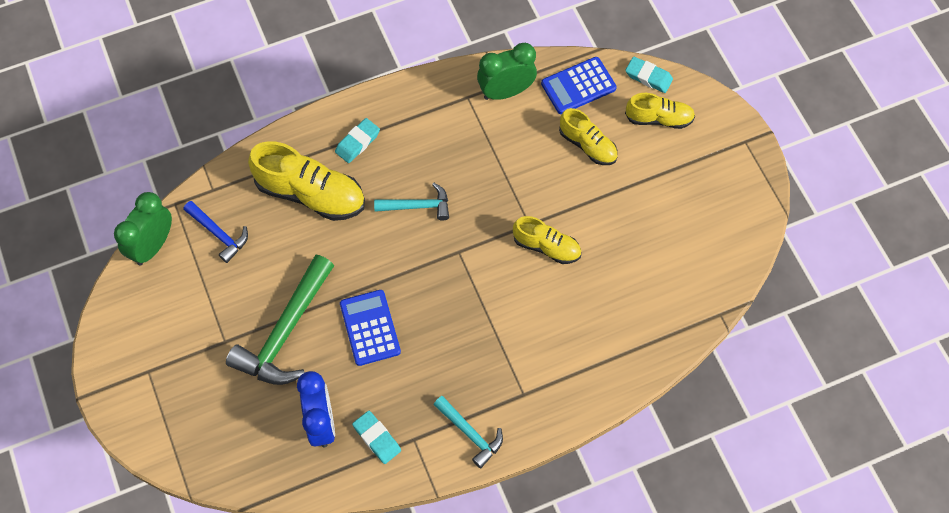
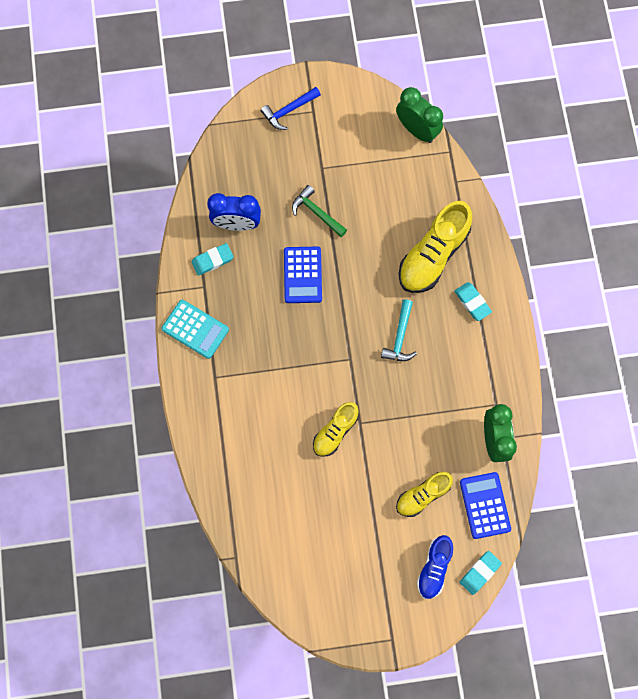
camera: 105 degrees right, 10 degrees up
(219, 234) = (414, 179): blue hammer -> blue hammer (288, 110)
(285, 332) = (317, 212): green hammer -> green hammer, size x0.55
(370, 328) = (303, 275): blue calculator -> blue calculator turned 90 degrees clockwise
(470, 434) = (195, 329): turquoise hammer -> turquoise calculator
(659, 119) = (434, 568): yellow shoe -> blue shoe

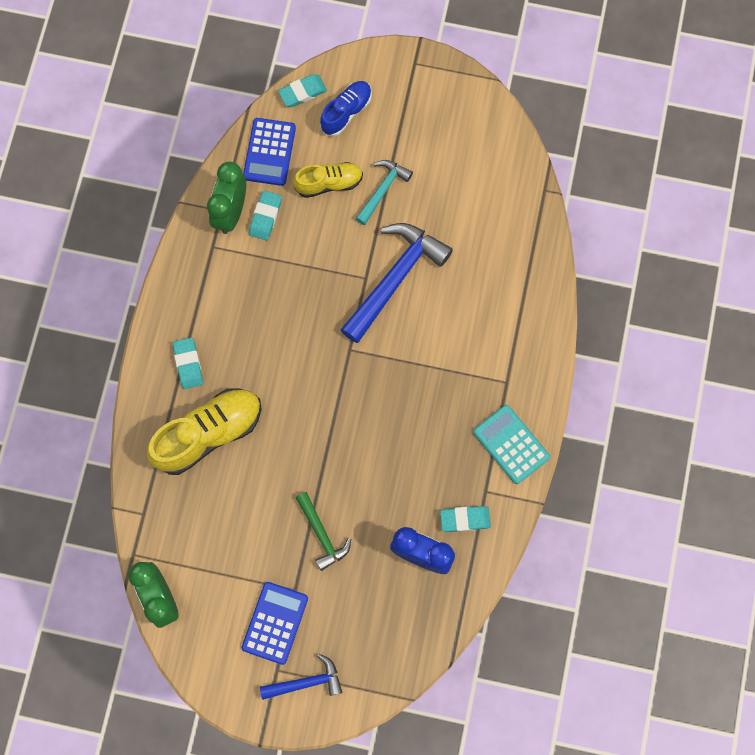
camera: 160 degrees left, 0 degrees up
(303, 275) = (366, 464): blue calculator -> blue calculator (275, 623)
(335, 431) = (395, 278): yellow shoe -> blue hammer
(400, 337) = (285, 354): turquoise hammer -> turquoise hammer (383, 190)
(463, 446) = (265, 217): none -> turquoise eraser

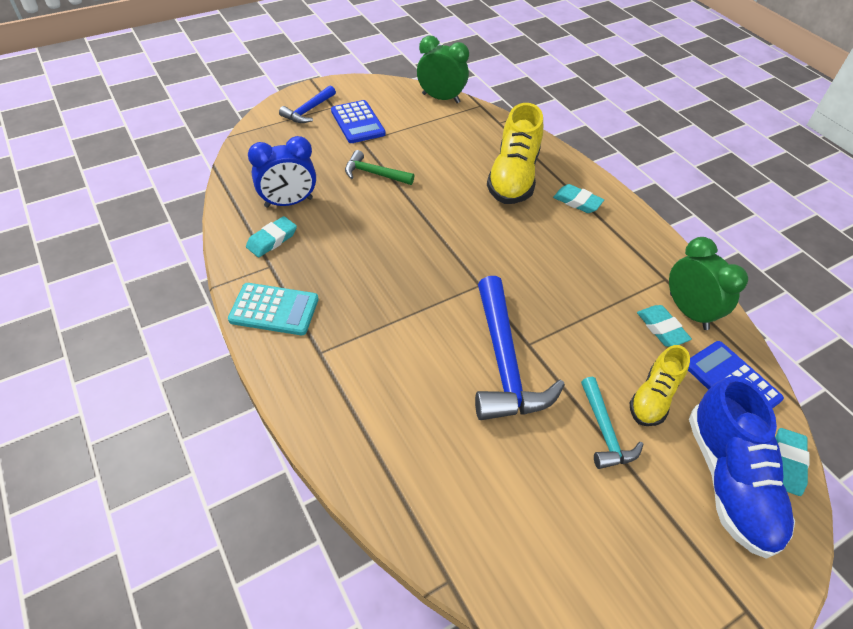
camera: 135 degrees right, 25 degrees down
(346, 112) = (729, 480): blue shoe -> blue shoe, size x1.68

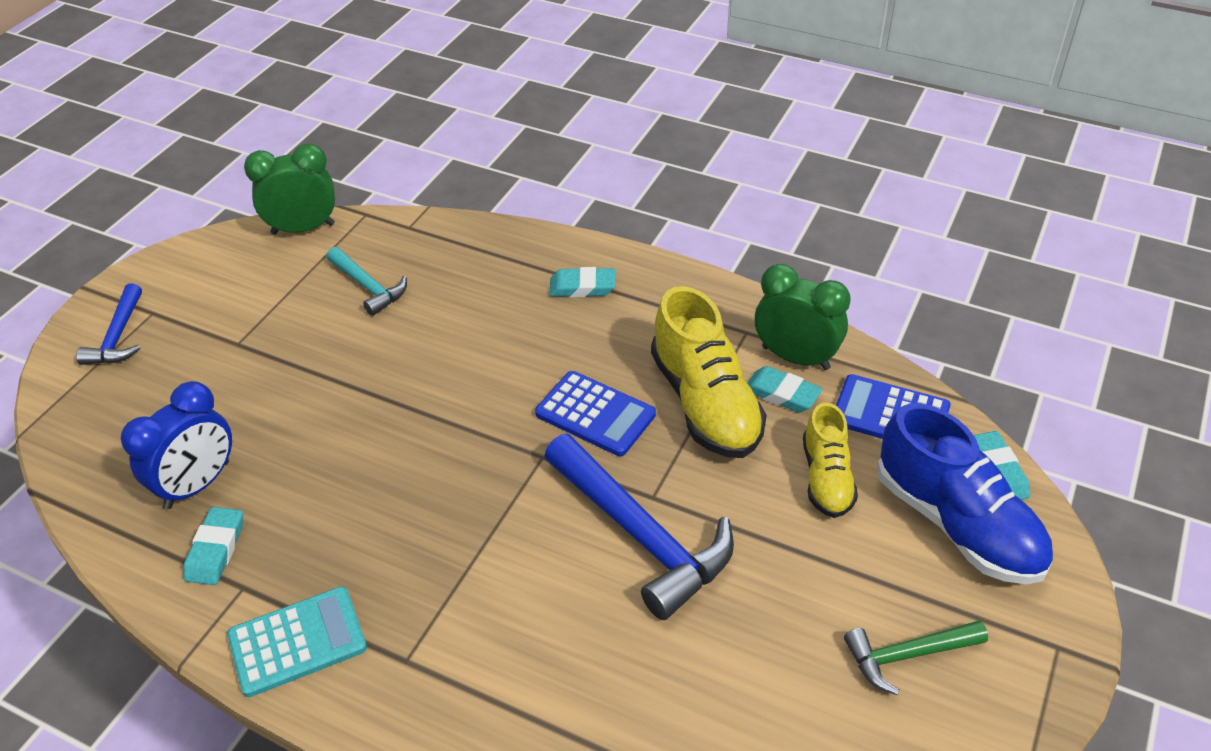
camera: 30 degrees left, 5 degrees down
(358, 122) = (209, 319): blue calculator -> blue calculator (595, 414)
(374, 174) = (290, 381): green hammer -> green hammer (907, 655)
(513, 177) = (481, 293): yellow shoe -> yellow shoe (705, 403)
(604, 431) = (804, 548): turquoise hammer -> turquoise hammer (368, 287)

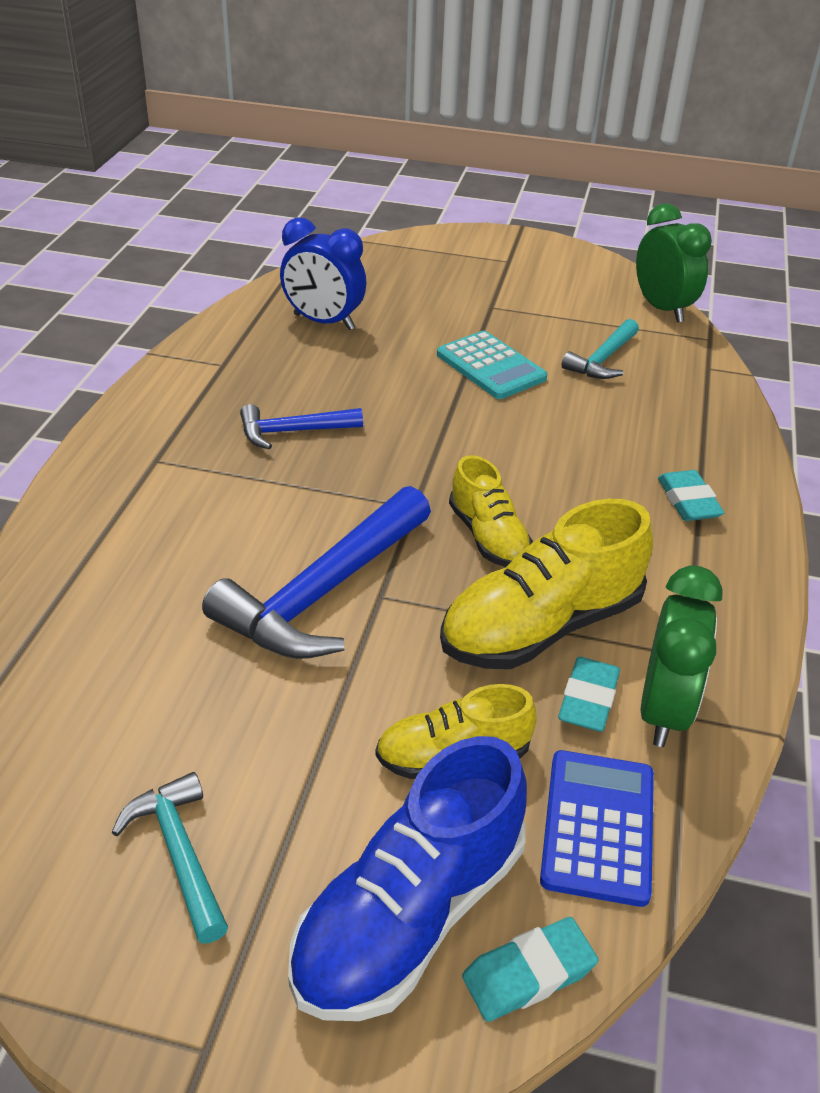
camera: 75 degrees right, 5 degrees down
(118, 337) = (472, 253): blue hammer -> blue hammer (293, 432)
(215, 550) = (258, 344): turquoise eraser -> none
(297, 641) = (171, 401): turquoise calculator -> turquoise calculator (491, 366)
(595, 414) = (488, 537): blue calculator -> yellow shoe
(907, 655) = (179, 853): green hammer -> turquoise hammer

